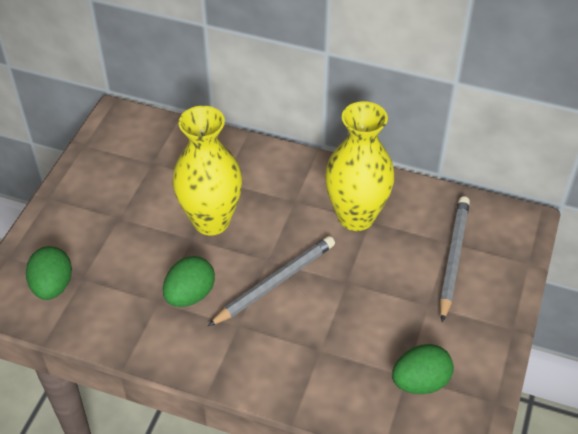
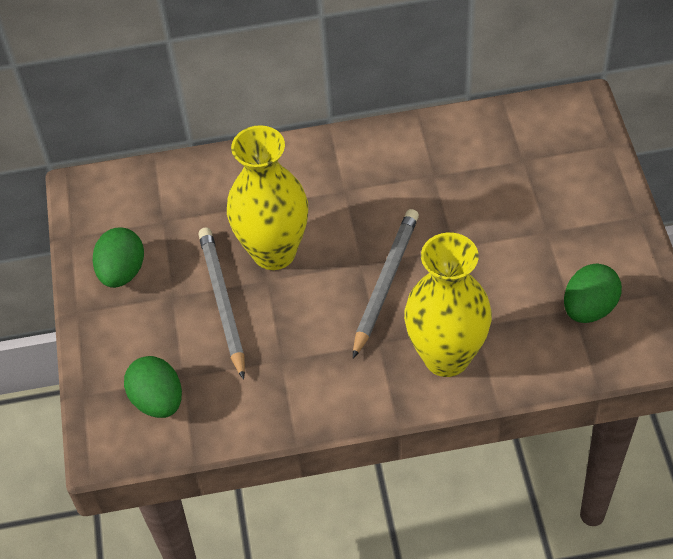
camera: 25 degrees left, 5 degrees up
(190, 295) = (309, 337): green egg -> green egg (122, 272)
(356, 217) = (418, 177): yellow vase -> yellow vase (446, 357)
(453, 257) = (539, 173): grey pencil -> grey pencil (223, 302)

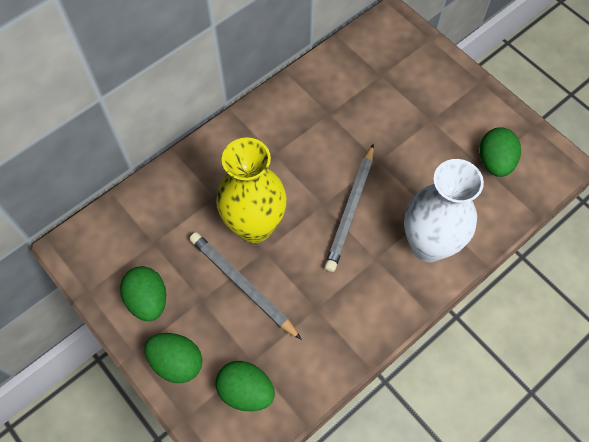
camera: 35 degrees left, 10 degrees up
(111, 341) = (177, 362): none -> green egg
(386, 282) = (350, 210): grey pencil -> grey pencil turned 150 degrees counterclockwise
(446, 357) = (428, 245): yellow vase -> white vase

